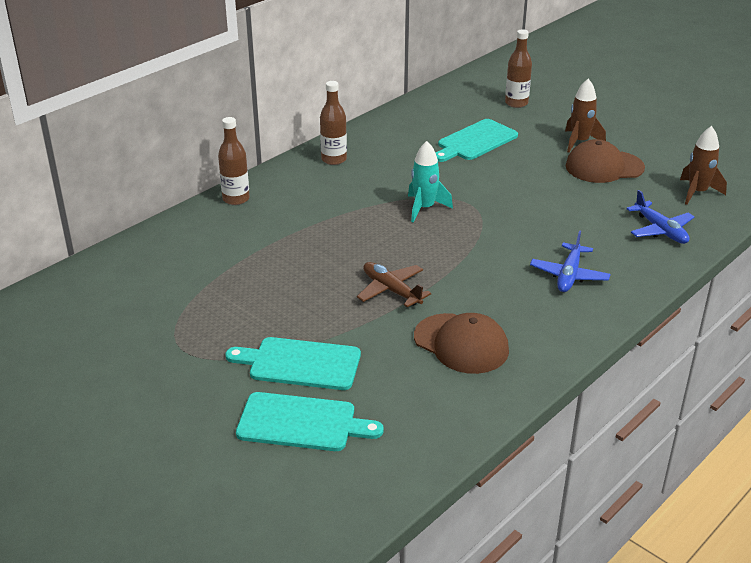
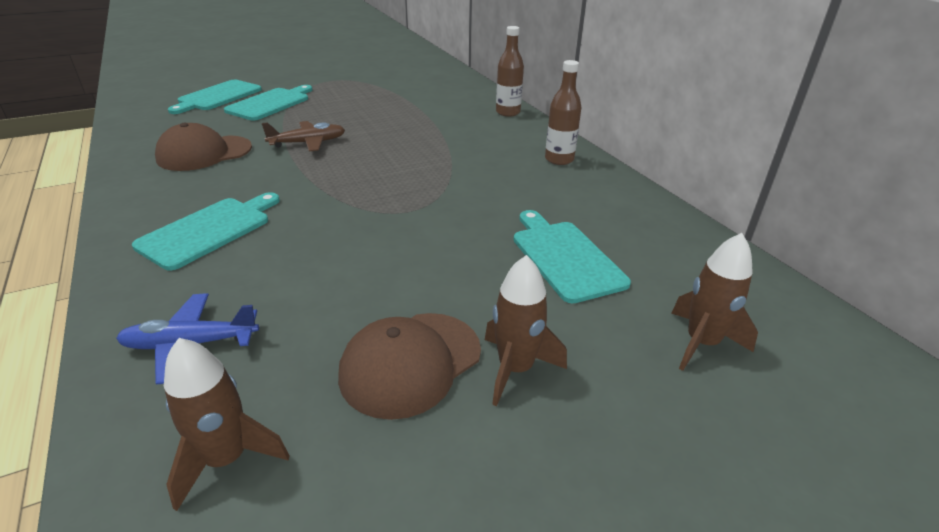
camera: 110 degrees right, 0 degrees up
(424, 208) = (421, 184): turquoise rocket -> none
(516, 103) = (701, 343): brown bottle -> brown rocket
(569, 275) = (209, 230): blue plane -> turquoise cutting board
(604, 167) = (410, 363): brown cap -> brown cap turned 150 degrees counterclockwise

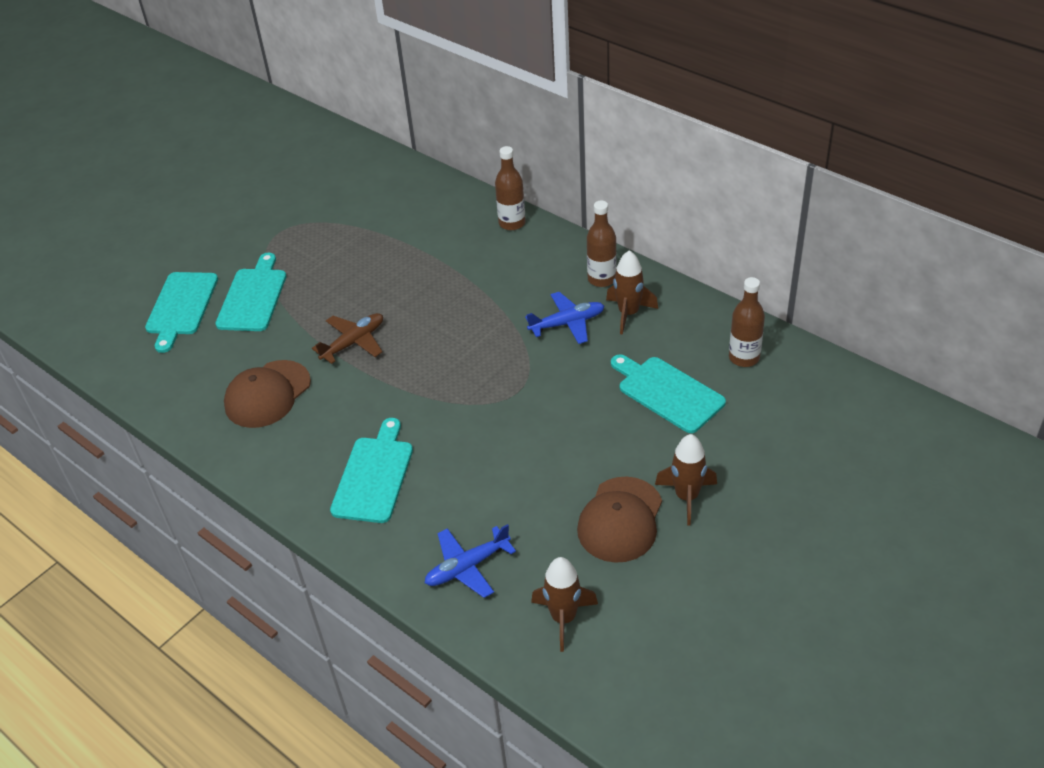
camera: 20 degrees left, 10 degrees up
(501, 178) = (567, 323): none -> blue plane
(675, 254) = (744, 358): none -> brown bottle
(701, 343) = (789, 431): brown rocket -> brown rocket (628, 313)

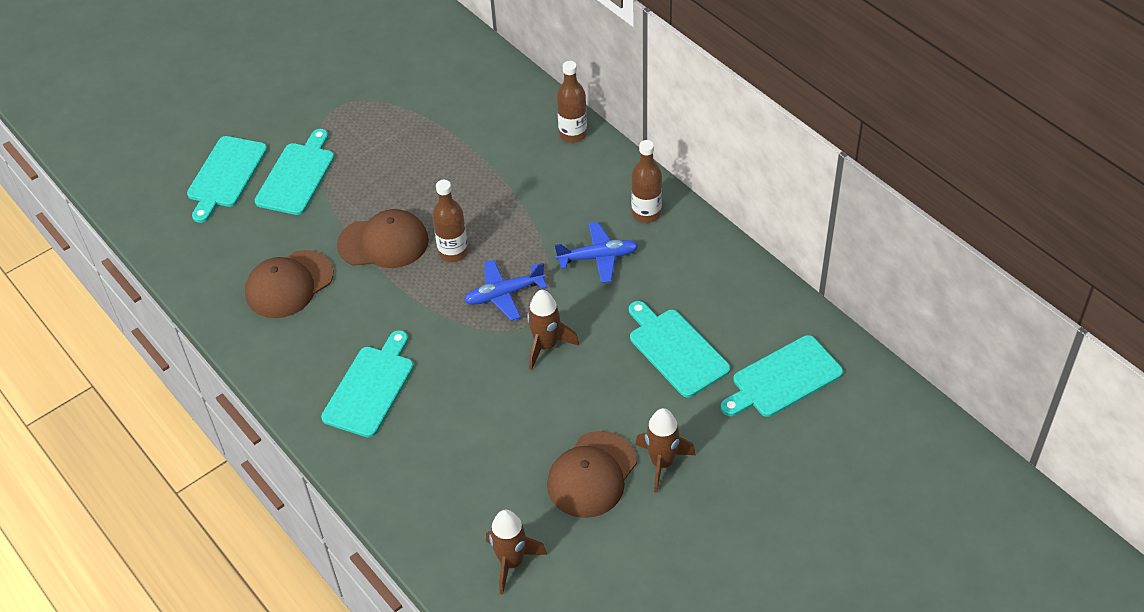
camera: 10 degrees right, 5 degrees up
(353, 342) = (383, 242): brown plane -> brown cap
(467, 567) = (435, 496): blue plane -> blue plane (504, 294)
(628, 313) = (662, 257): brown rocket -> brown rocket (546, 346)
(744, 358) = (763, 325): brown bottle -> brown bottle (453, 252)
(778, 401) = (783, 379): none -> turquoise cutting board

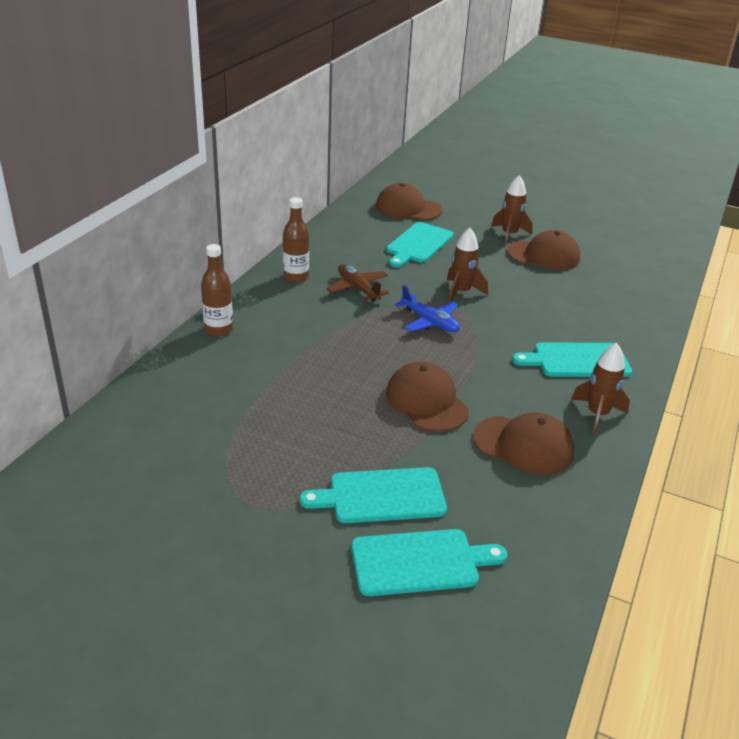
camera: 120 degrees left, 15 degrees down
(453, 252) = (406, 358): brown bottle -> none
(511, 562) = (633, 269): brown rocket -> brown rocket (597, 415)
(598, 257) = (358, 288): blue plane -> brown plane
(783, 379) = (408, 208): turquoise cutting board -> brown cap

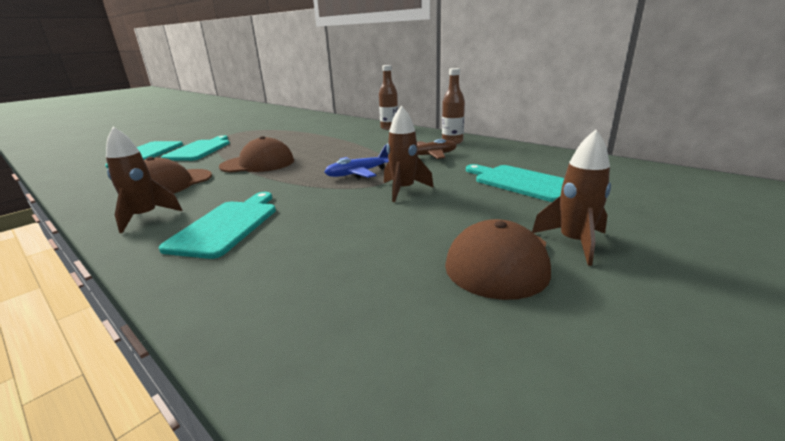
camera: 110 degrees right, 10 degrees down
(408, 208) = (632, 186): brown cap -> none

